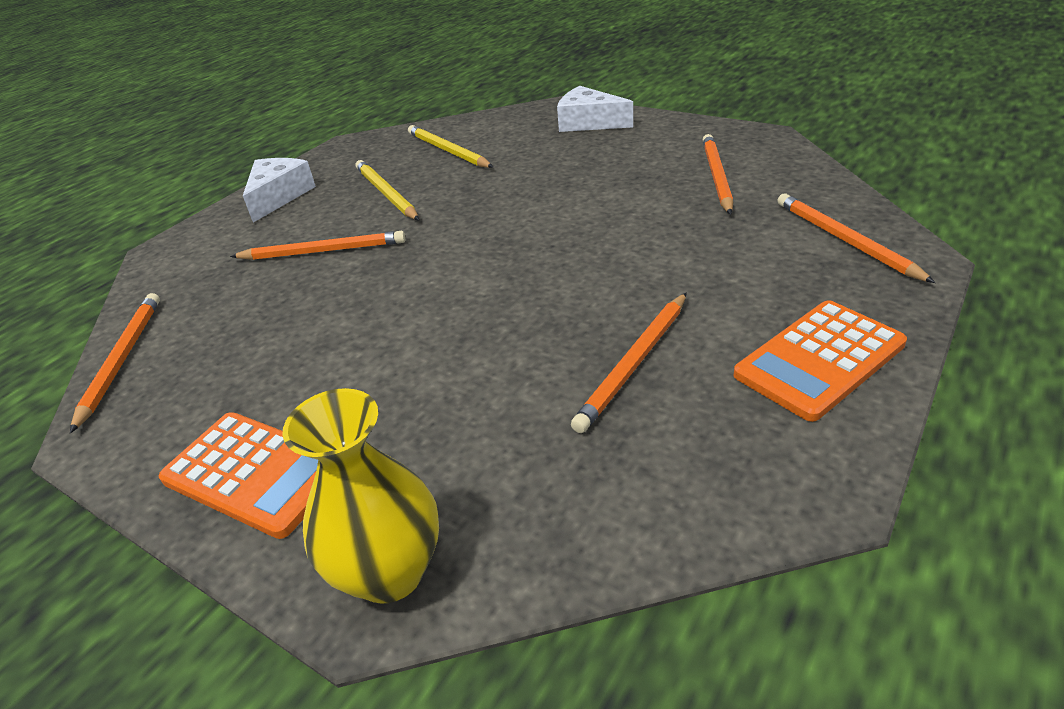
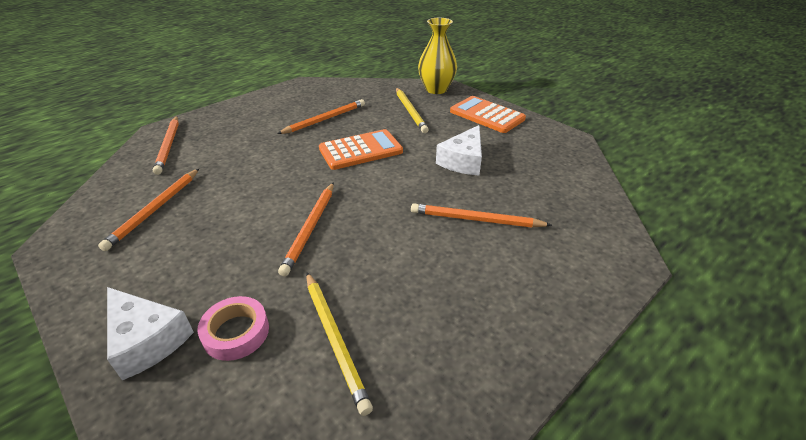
camera: 170 degrees left, 0 degrees up
(121, 360) = (586, 170): orange pencil -> orange pencil (310, 228)
(279, 196) = (540, 313): white cheese -> white cheese (463, 161)
(386, 194) = (420, 276): yellow pencil -> yellow pencil (410, 111)
(526, 138) = (236, 332): none -> pink tape
(819, 360) = (258, 108): orange calculator -> orange calculator (360, 150)

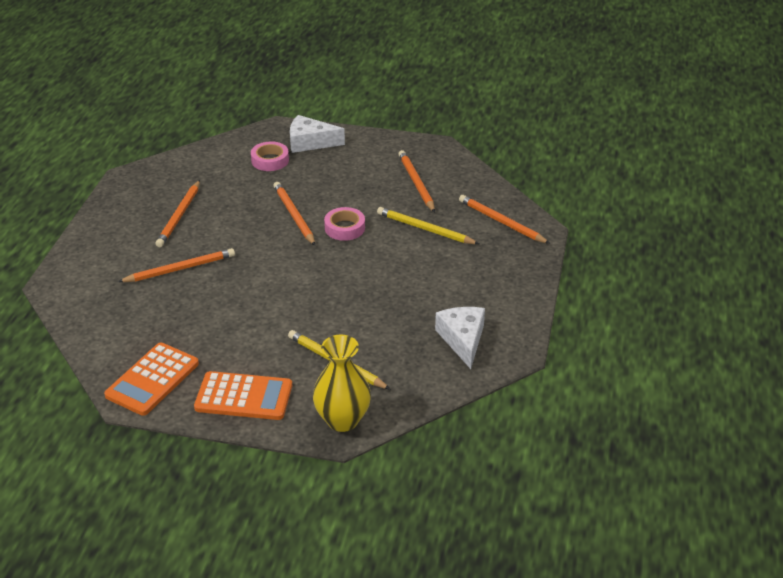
camera: 145 degrees right, 0 degrees up
(284, 194) = (344, 228): none -> pink tape
(325, 119) = (413, 309): orange pencil -> orange pencil (179, 216)
(335, 339) = (216, 177): yellow pencil -> yellow pencil (425, 229)
(360, 150) = (332, 289): orange calculator -> orange calculator (152, 379)
(463, 161) = (226, 319): white cheese -> white cheese (462, 339)

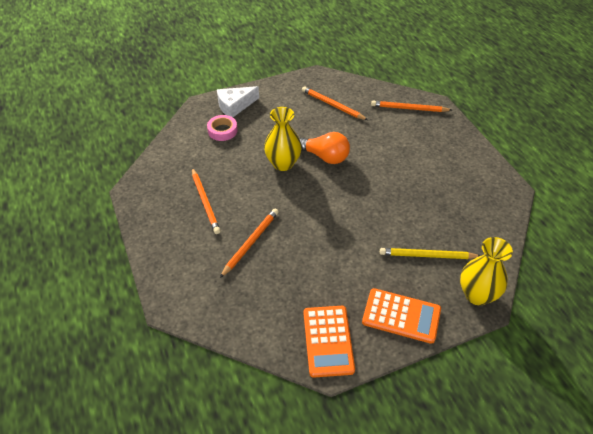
camera: 35 degrees left, 10 degrees up
(244, 397) = (401, 316): orange calculator -> orange calculator turned 45 degrees clockwise
(294, 215) = (283, 163): orange pencil -> yellow vase
(344, 228) = (325, 157): pink tape -> orange light bulb
(425, 229) = (373, 134): yellow pencil -> none
(462, 339) = (477, 198): white cheese -> none

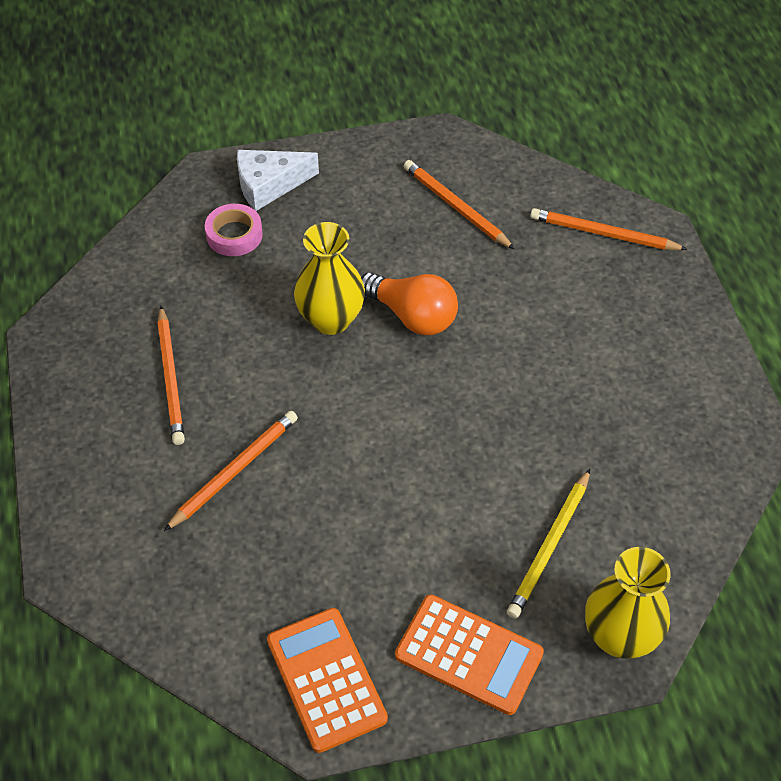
camera: 10 degrees right, 5 degrees up
(328, 341) = (326, 679): orange calculator -> orange calculator turned 150 degrees clockwise
(427, 256) = (550, 546): yellow pencil -> yellow pencil turned 75 degrees counterclockwise

